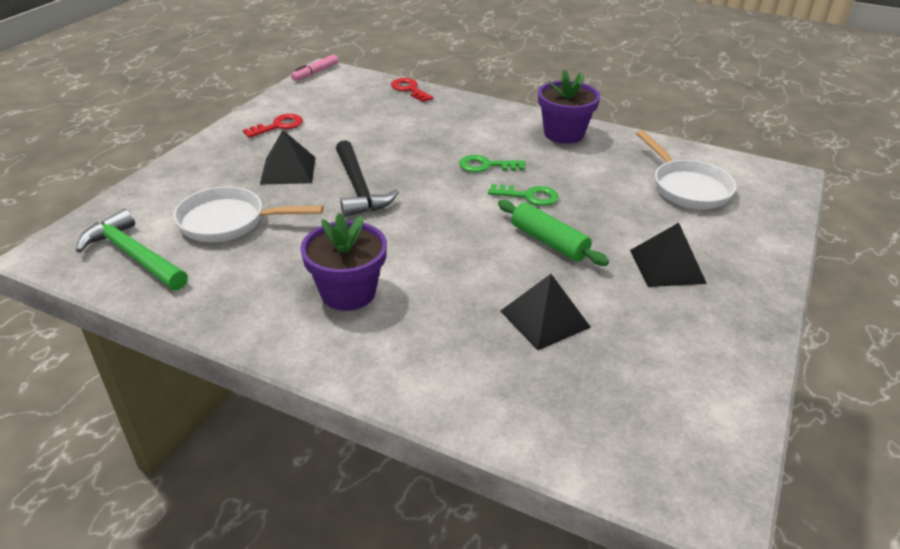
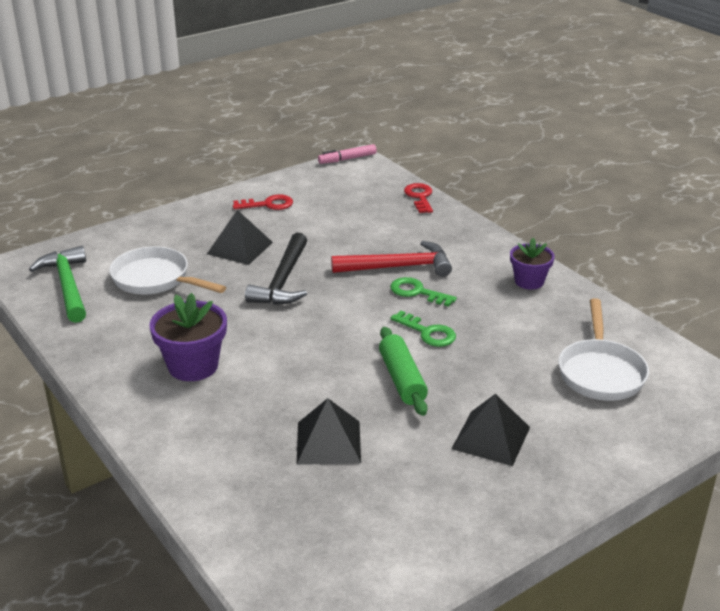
camera: 30 degrees right, 5 degrees down
(449, 149) = (398, 267): none -> red hammer
(563, 134) = (529, 281): purple flower pot -> purple flower pot, size x0.66

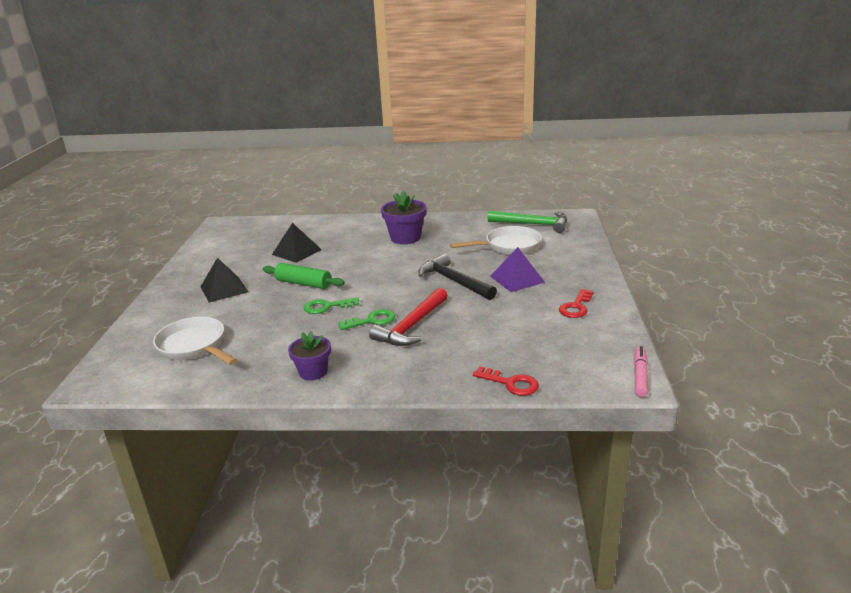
camera: 130 degrees right, 5 degrees down
(240, 248) = (517, 279): black pyramid -> purple pyramid

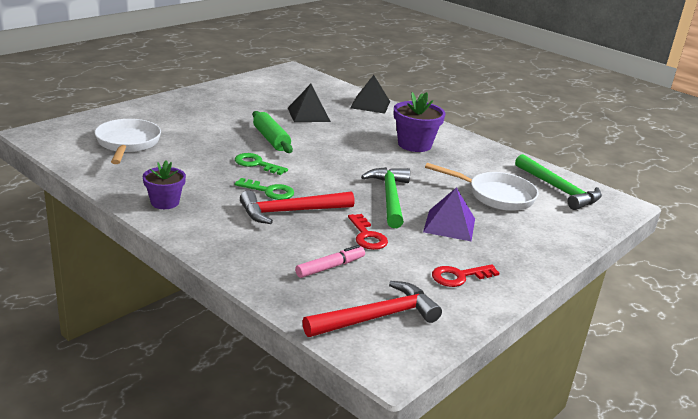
camera: 35 degrees right, 0 degrees up
(224, 289) = (212, 116): black pyramid -> black pyramid (370, 104)
(454, 281) = (389, 197): black hammer -> green hammer
(511, 383) = (283, 297): red key -> red key (367, 236)
(580, 359) = (377, 317): none -> red hammer
(640, 376) = (403, 364): pink marker -> pink marker (330, 267)

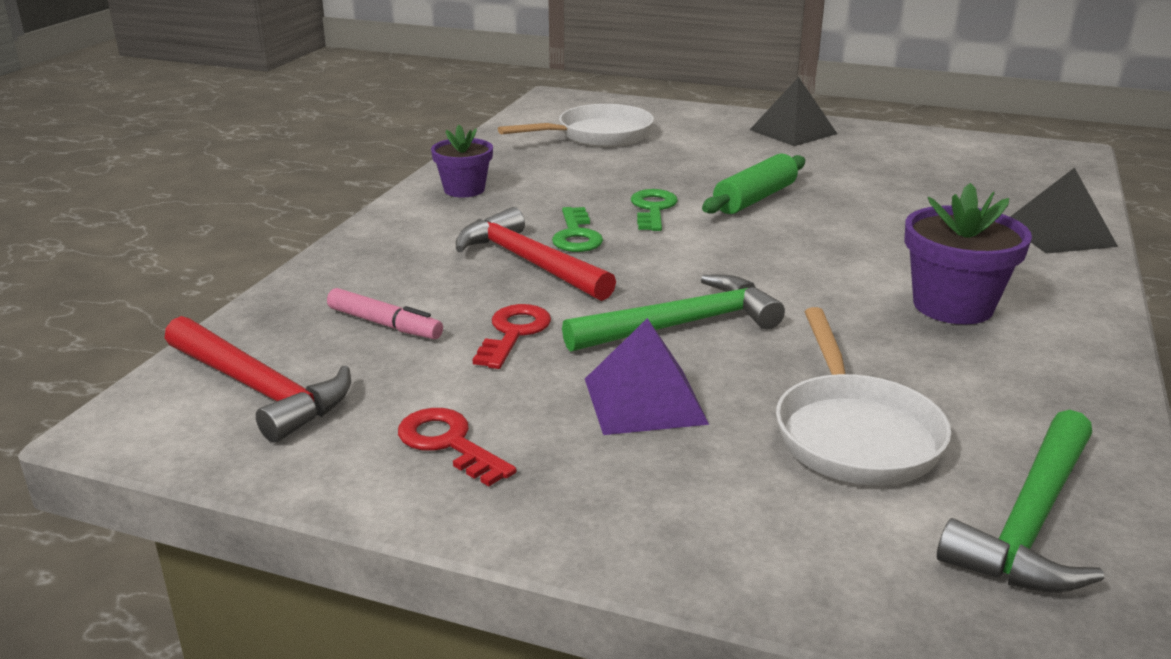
camera: 70 degrees right, 0 degrees up
(308, 114) = (903, 201): black pyramid -> black pyramid (793, 131)
(367, 236) = (513, 333): red key -> red key turned 150 degrees clockwise

